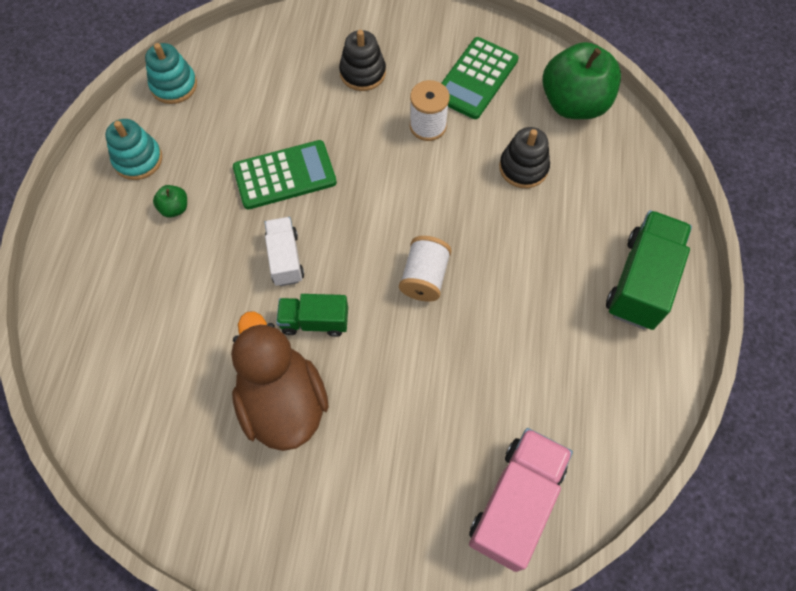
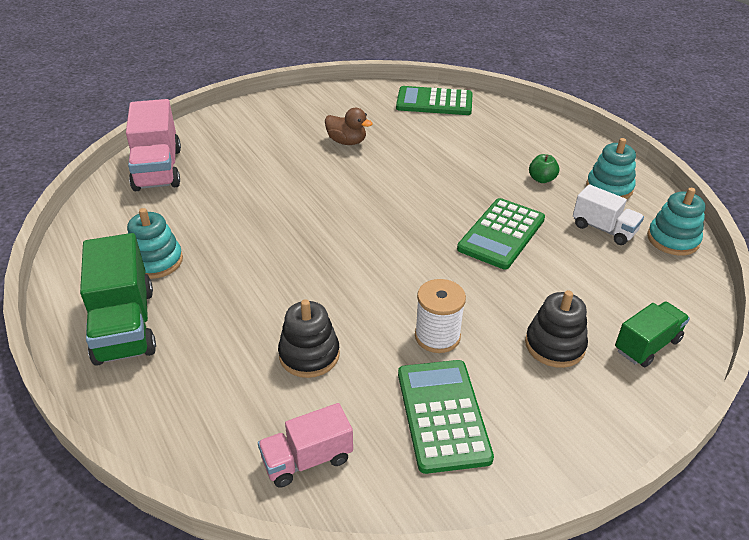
camera: 140 degrees right, 25 degrees down
(114, 409) = (434, 102): none -> green calculator
(283, 402) = (347, 142): brown duck -> brown duck, size x0.51
(285, 258) = (432, 194): white truck -> white truck (603, 229)
(314, 321) = (371, 177): green truck -> green truck (647, 345)
(424, 277) = (321, 234): white spool -> none
(574, 103) = (307, 459): green apple -> pink truck
(586, 341) = (156, 261): none -> turquoise stacking toy

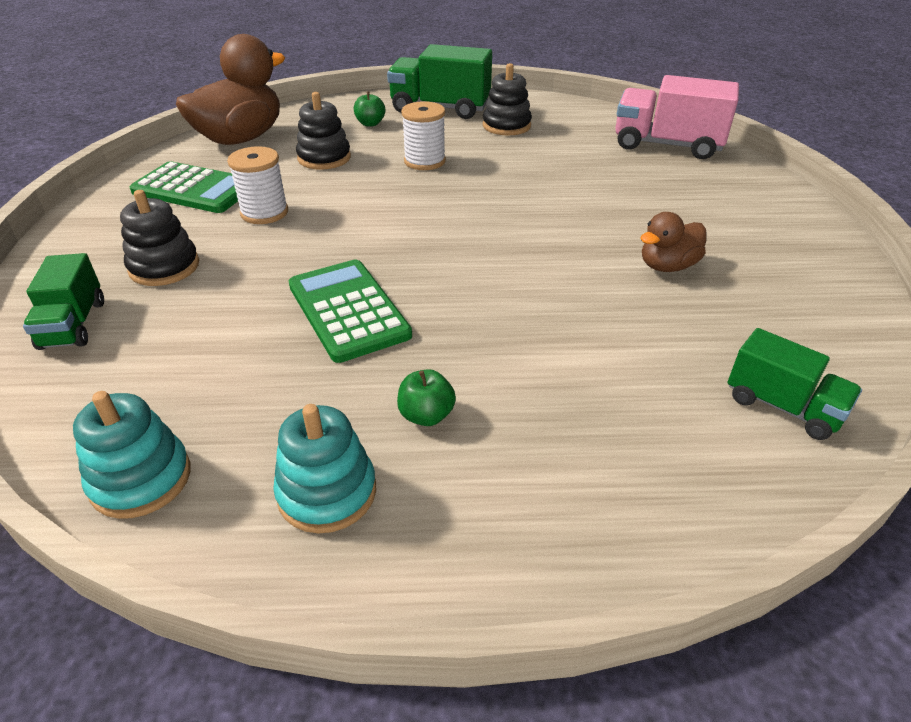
camera: 120 degrees right, 0 degrees up
(156, 261) = (506, 126): turquoise stacking toy -> black stacking toy
(199, 362) = (370, 124): none -> green apple
(271, 283) = (424, 161): none -> white spool
(307, 459) = (241, 138): pink truck -> brown duck
(434, 102) = (782, 406): green calculator -> green truck
(603, 229) = (251, 412): white truck -> none

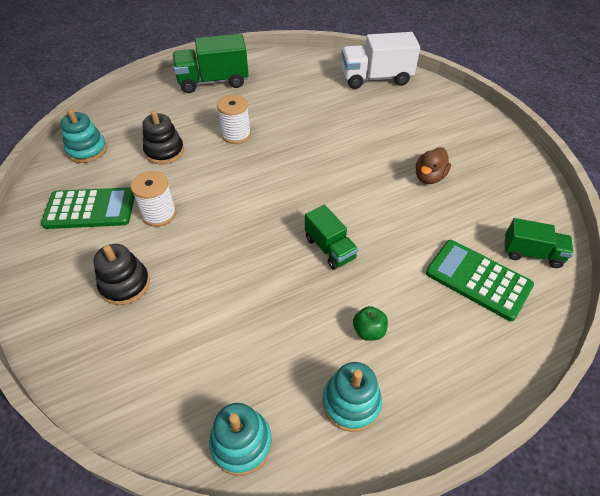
camera: 25 degrees left, 10 degrees up
(74, 324) = (100, 355): green truck -> green truck (329, 248)
(241, 138) = (87, 150): brown duck -> turquoise stacking toy
(348, 310) = (273, 275): green calculator -> green calculator (478, 279)
(370, 124) = (174, 109): green apple -> none
(506, 126) = (268, 87): black stacking toy -> none
(667, 145) = (376, 78): pink truck -> white truck

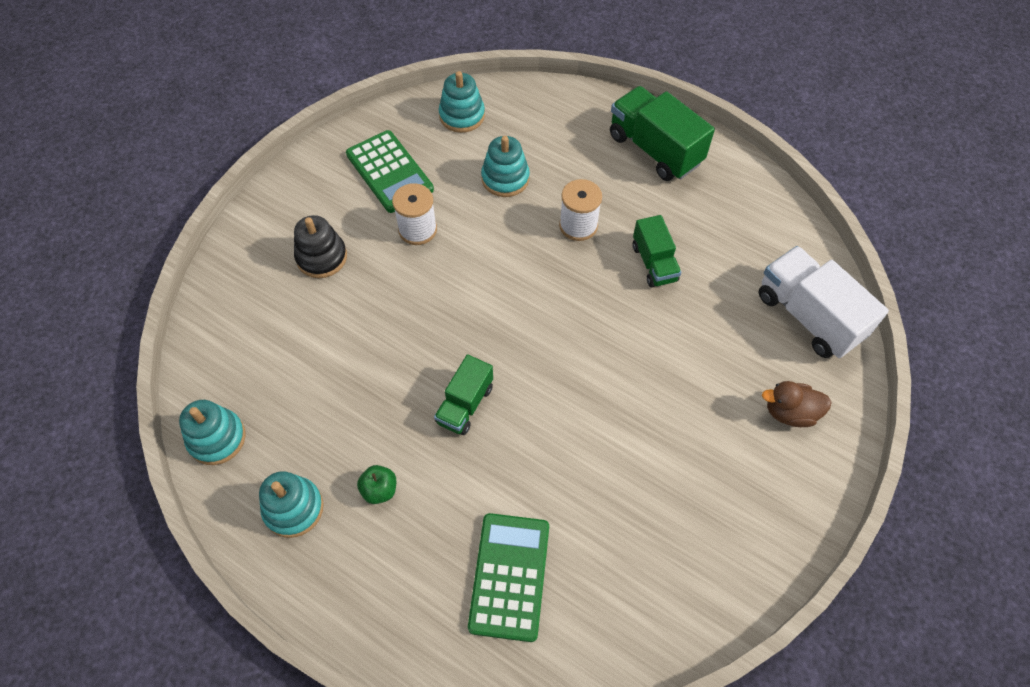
camera: 60 degrees right, 10 degrees up
(164, 151) = (505, 178): black stacking toy -> turquoise stacking toy
(429, 177) = (648, 461): brown duck -> brown duck (790, 412)
(531, 253) = (588, 627): green truck -> green truck (654, 263)

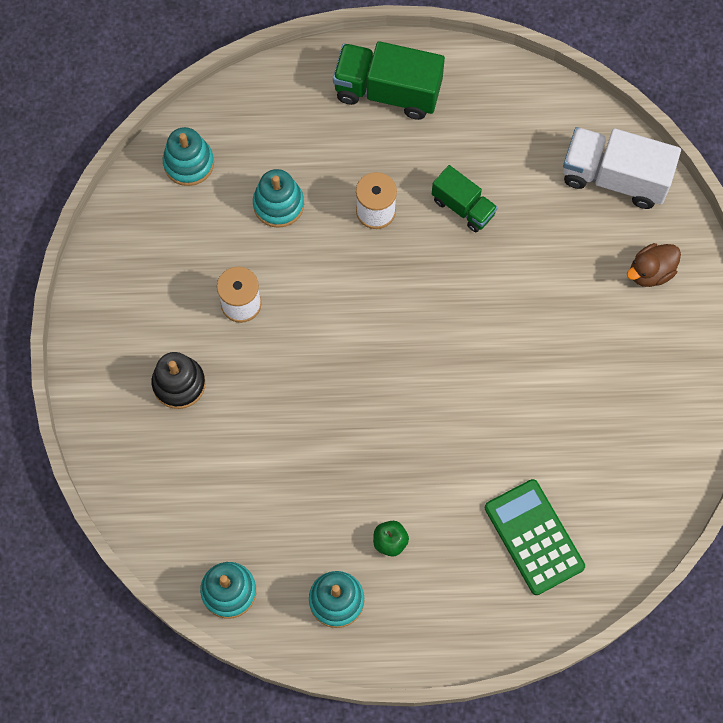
camera: 35 degrees left, 10 degrees up
(389, 172) = (169, 263): green calculator -> none
(465, 404) = (402, 431): green truck -> none

